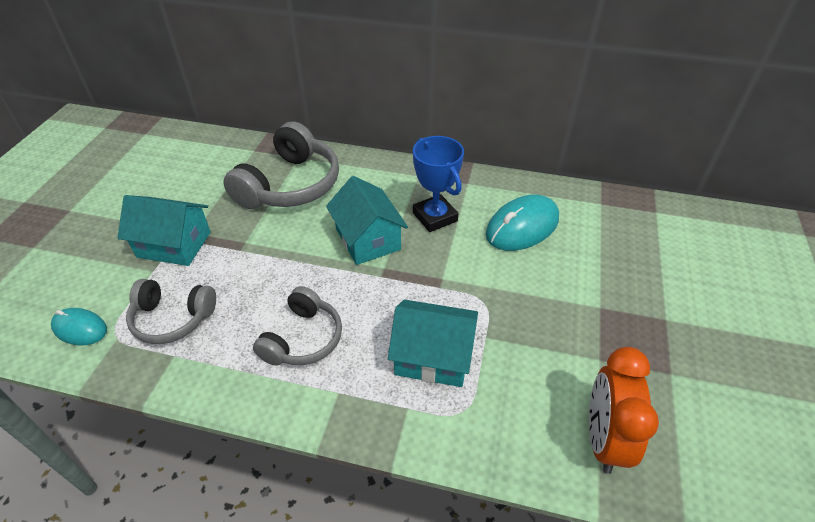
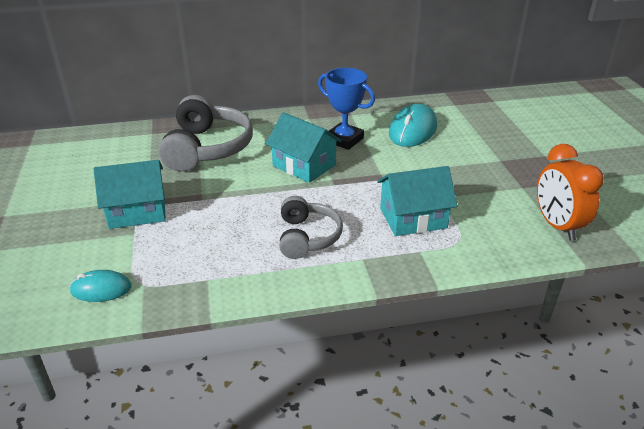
camera: 25 degrees left, 10 degrees down
(172, 318) = (184, 257): grey headphones -> none

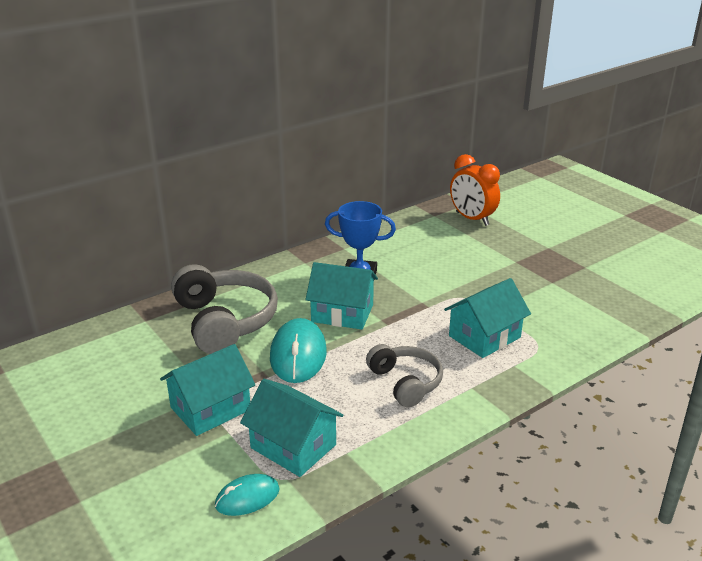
camera: 25 degrees left, 5 degrees down
(171, 260) = (293, 446): none -> turquoise house
(412, 130) = (416, 251): turquoise mouse -> turquoise mouse (298, 355)
(557, 225) = (604, 309): orange clock -> orange clock (472, 219)

